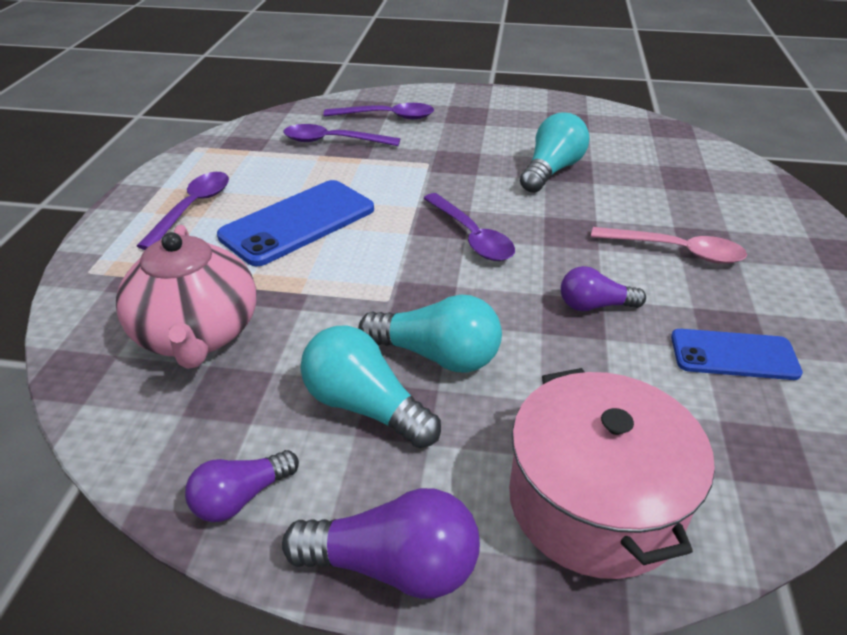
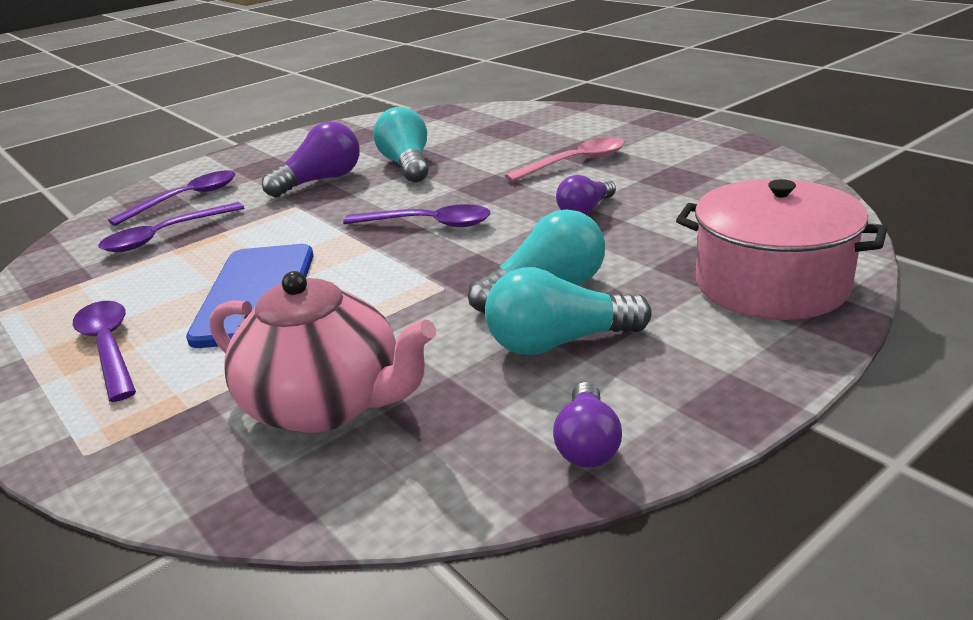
camera: 45 degrees left, 10 degrees down
(393, 565) = (746, 387): purple light bulb -> purple light bulb (321, 181)
(733, 355) = (699, 187): blue phone -> none

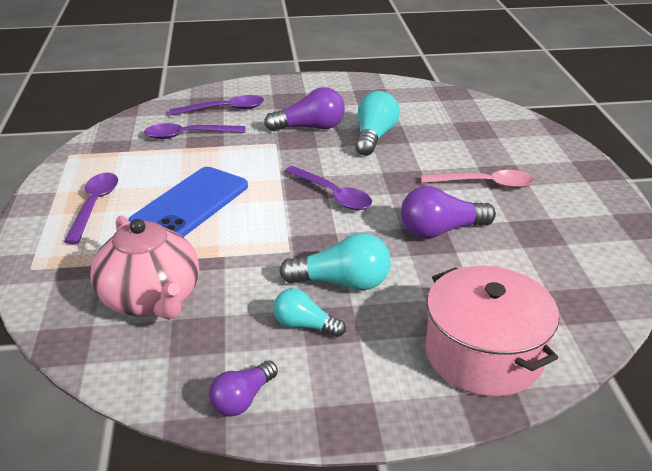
camera: 30 degrees right, 5 degrees up
(559, 342) = (305, 325): turquoise light bulb -> turquoise light bulb, size x0.64
(585, 210) = (440, 230): purple light bulb -> purple light bulb, size x1.56

